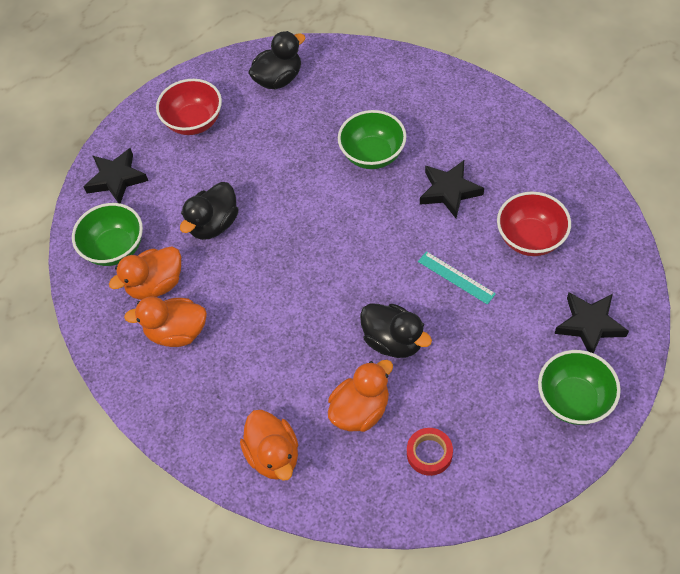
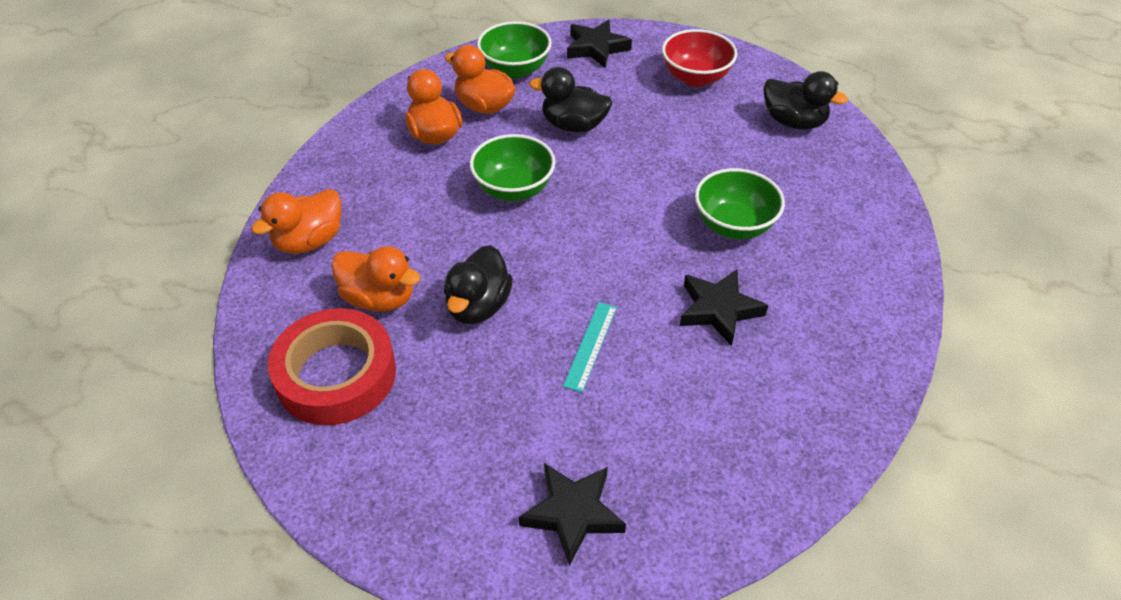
camera: 65 degrees right, 10 degrees down
(429, 453) = (336, 374): red tape -> red tape, size x2.09
(530, 238) = (686, 413): red bowl -> none
(574, 400) = (447, 516): green bowl -> green bowl (514, 189)

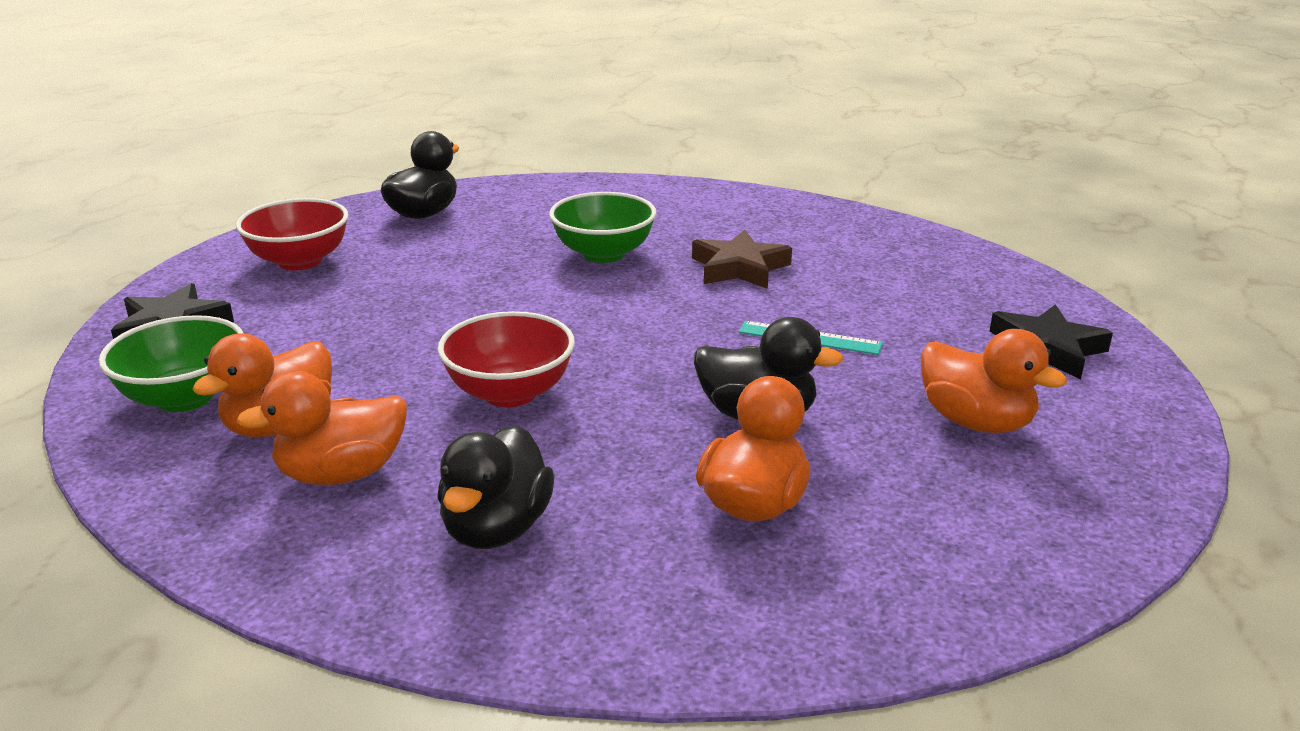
camera: 90 degrees left, 20 degrees down
(309, 241) = (618, 599): orange duck -> orange duck (976, 422)
(336, 374) = (919, 532): red tape -> none
(514, 189) = (510, 393): green bowl -> red bowl
(573, 125) = (371, 347): black duck -> black duck (496, 528)
(718, 309) = (739, 268): black star -> brown star

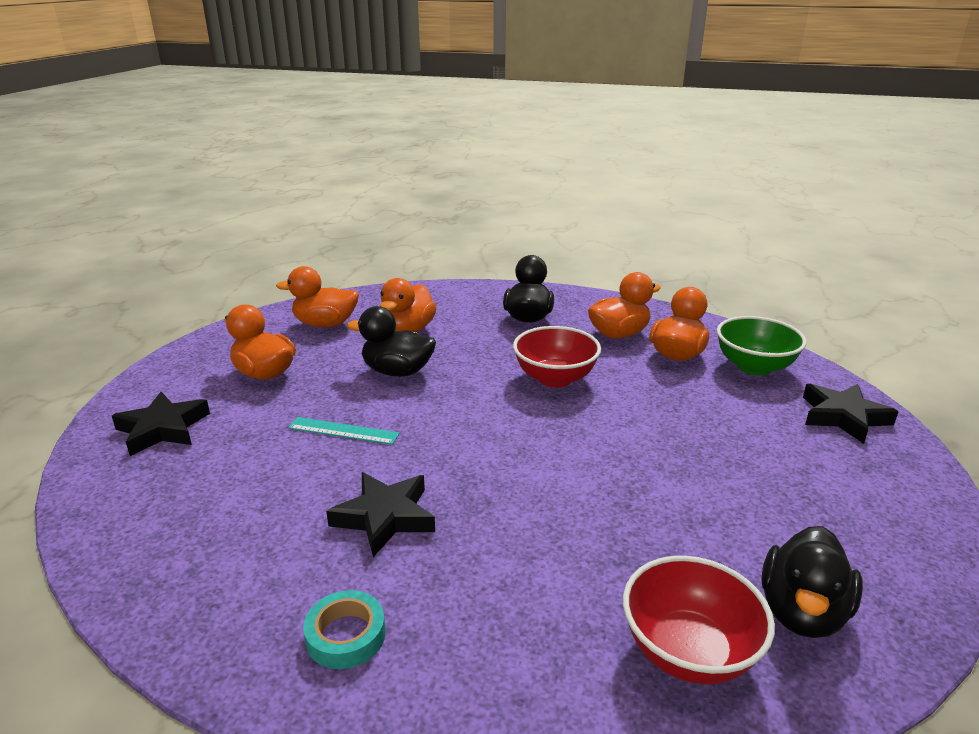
camera: 175 degrees right, 0 degrees up
(299, 261) = (844, 502): red bowl -> red bowl (688, 651)
(603, 254) = (533, 534): green bowl -> none
(739, 268) = (385, 517): brown star -> black star
(754, 216) = (346, 635): none -> turquoise tape
(934, 531) = (325, 324): none -> orange duck

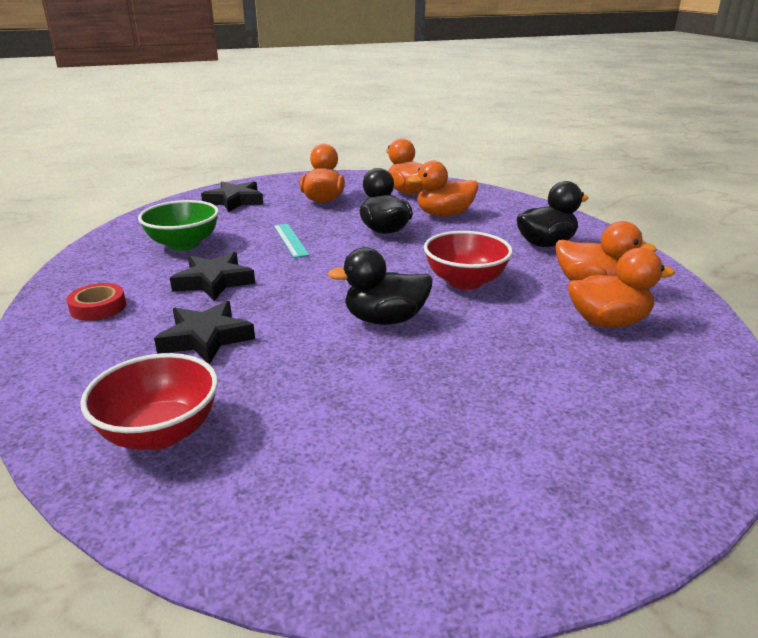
camera: 55 degrees right, 0 degrees up
(346, 635) = (98, 307): turquoise tape -> red tape
(754, 367) = (663, 369): green bowl -> green bowl (184, 244)
(802, 612) = (251, 484): black duck -> black duck (385, 319)
(843, 417) = (649, 452): black star -> black star (206, 338)

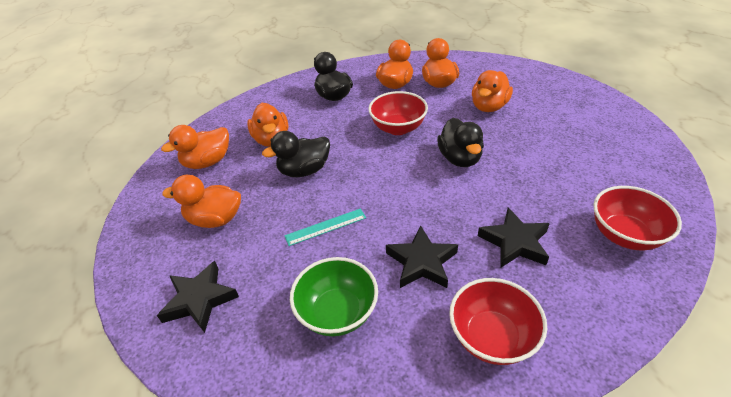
camera: 90 degrees left, 15 degrees up
(98, 307) = (491, 337): red tape -> red bowl
(533, 363) = (489, 106): none -> orange duck

